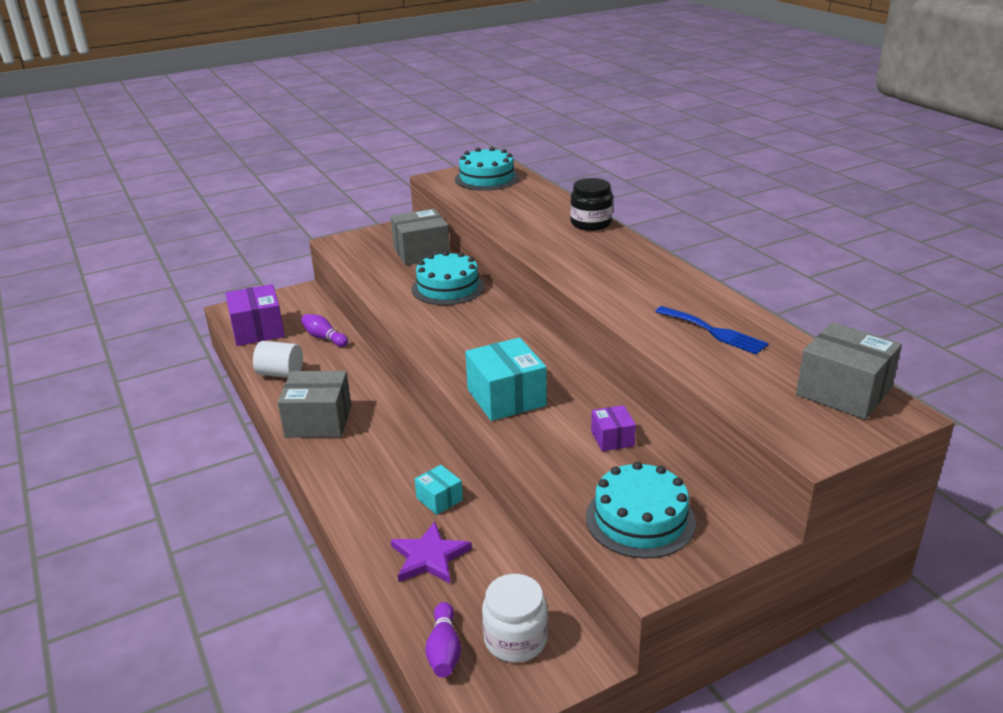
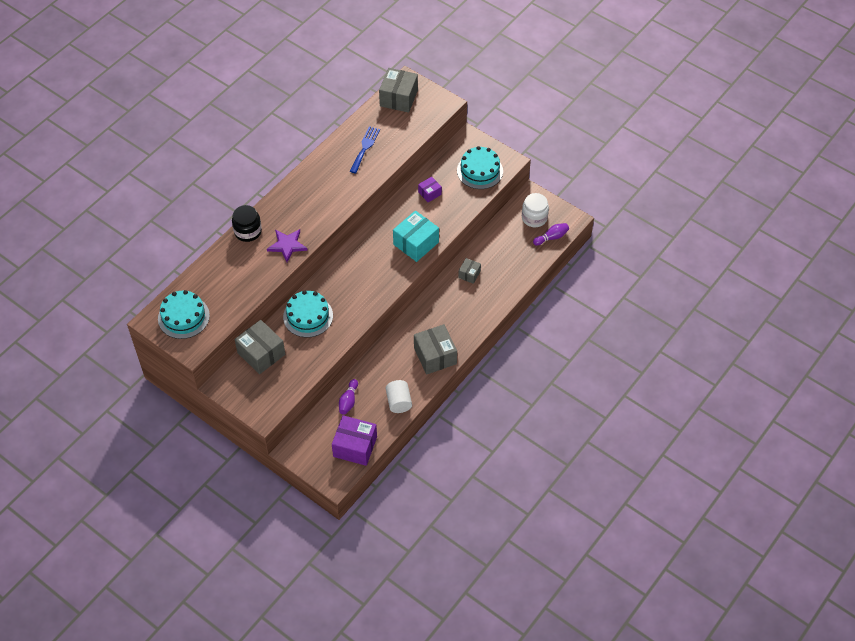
camera: 115 degrees left, 25 degrees up
(258, 330) = (355, 446): purple box -> purple box turned 60 degrees clockwise
(429, 557) = (507, 262): purple star -> purple star (287, 245)
(439, 499) = (469, 274): turquoise box -> grey box

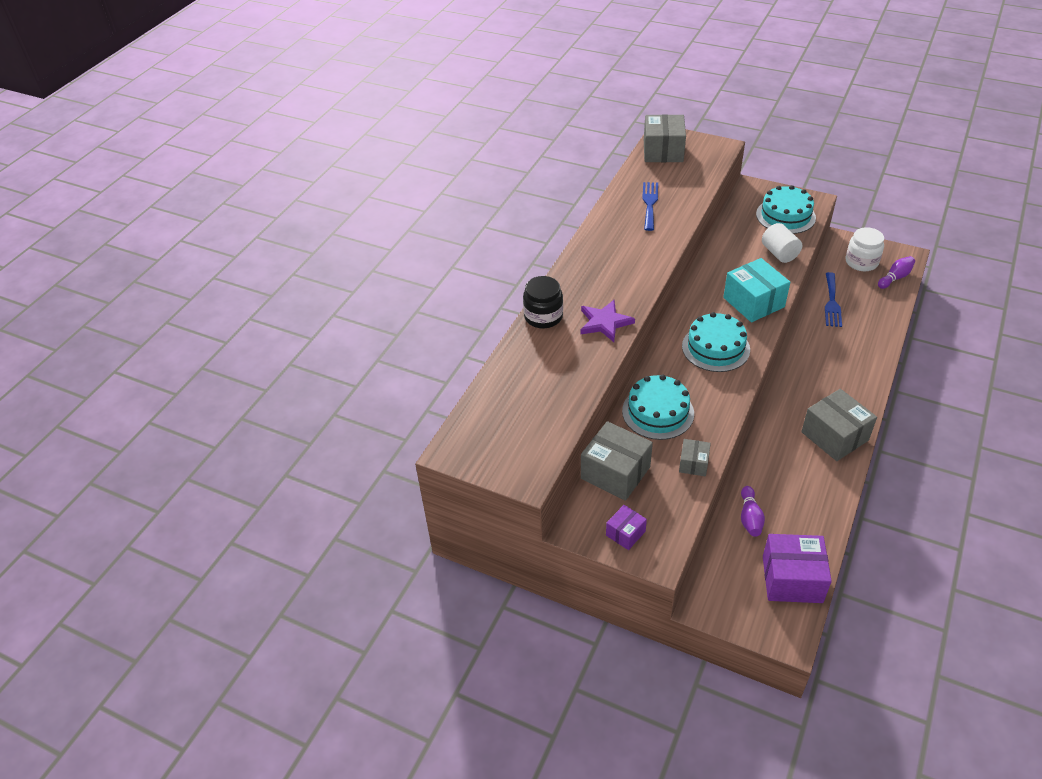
camera: 10 degrees left, 10 degrees down
(183, 317) = (497, 437): turquoise cake -> turquoise cake (715, 348)
(398, 402) = (820, 504): white cylinder -> white cylinder (779, 253)
(416, 243) = (753, 302): turquoise box -> turquoise box turned 60 degrees counterclockwise
(429, 193) = (739, 248): purple box -> purple box (625, 533)
(469, 274) = (821, 334): grey box -> grey box (693, 464)
(492, 249) = (832, 302): none -> blue fork

